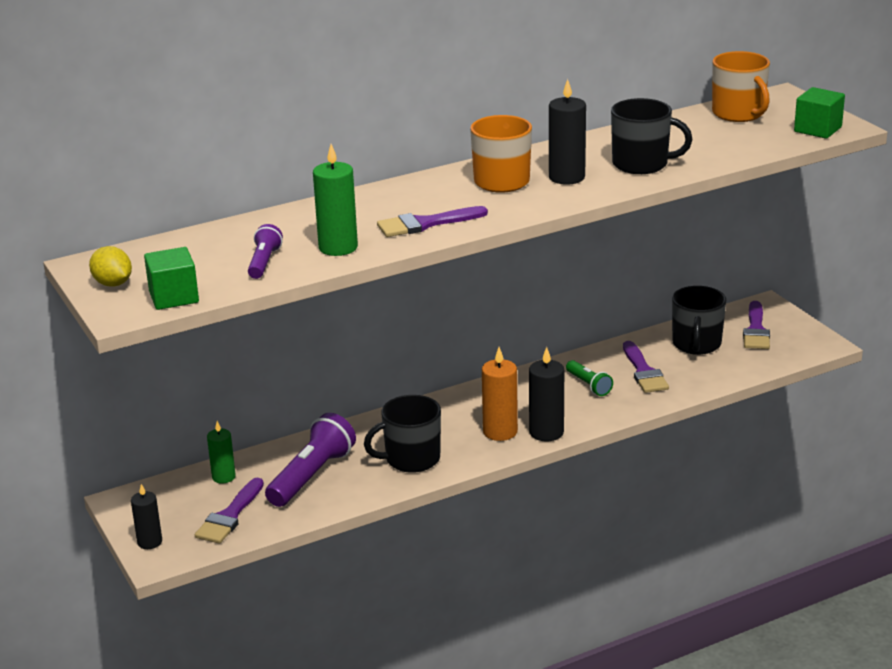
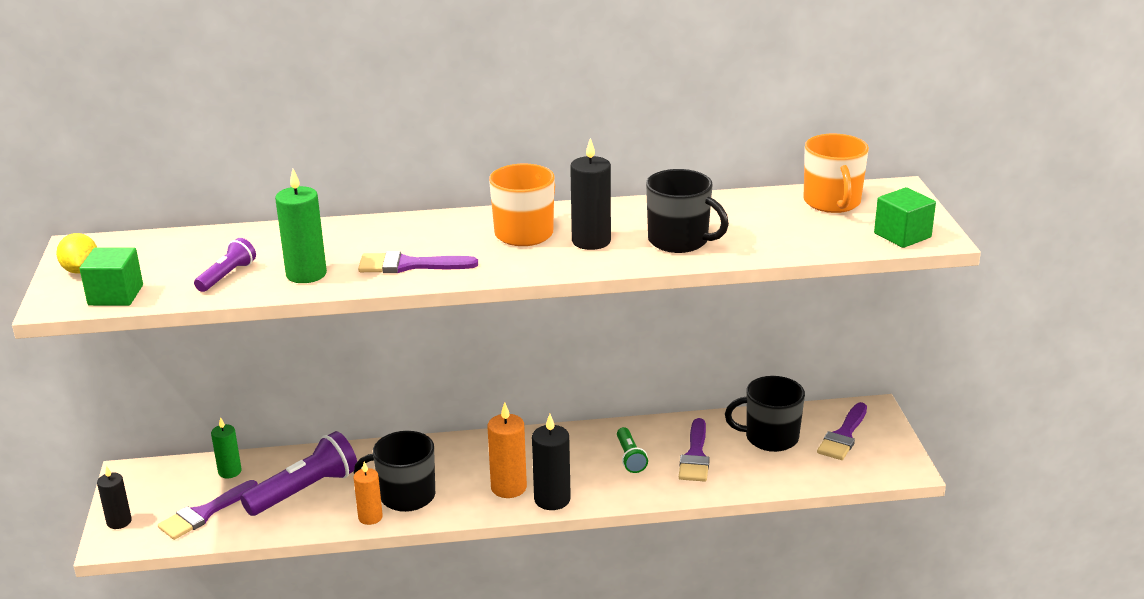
camera: 20 degrees right, 0 degrees up
(393, 483) = (370, 517): none -> orange candle
(696, 344) = (770, 437): black mug -> black mug turned 60 degrees clockwise

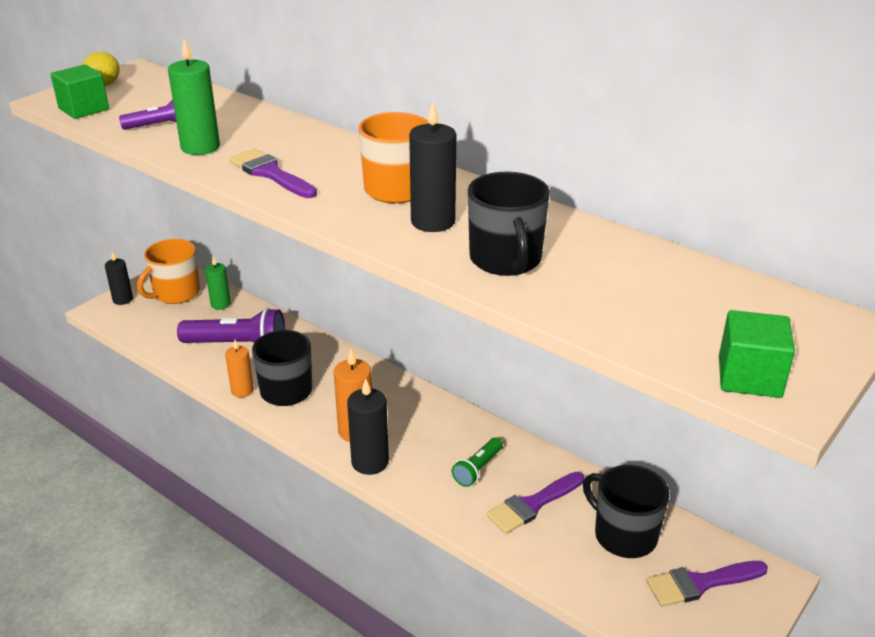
camera: 45 degrees right, 5 degrees up
(204, 513) = (167, 323): purple brush -> none
(832, 202) = (736, 300): orange mug -> orange mug (176, 293)

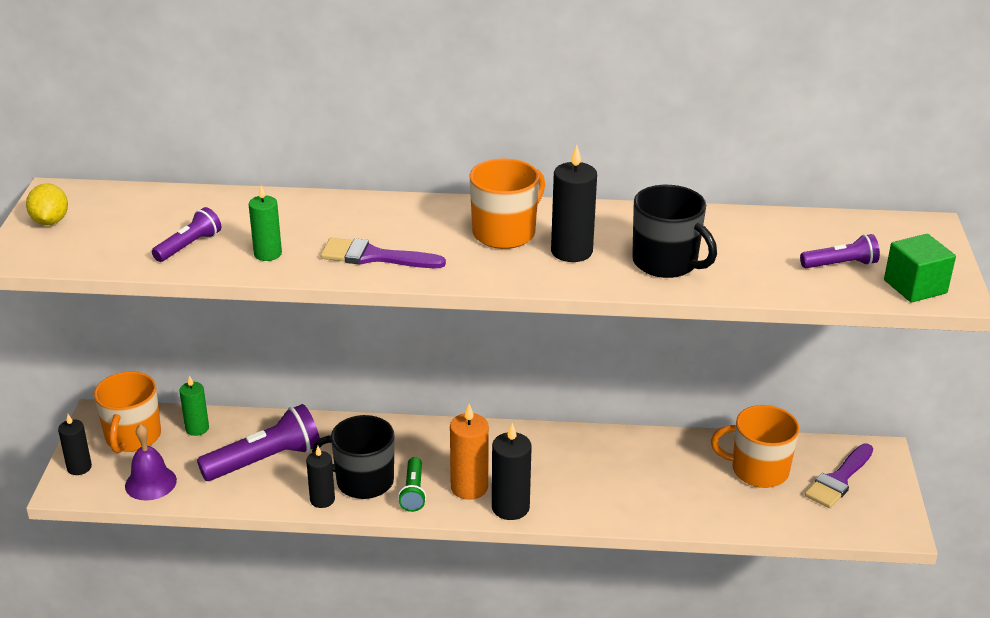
camera: 35 degrees left, 0 degrees up
(84, 109) = (75, 254): green cube -> none
(150, 328) = (150, 483): none -> purple bell
(200, 147) = (268, 254): green candle -> green candle, size x0.66
(242, 390) = (322, 500): orange candle -> black candle
(477, 469) = (603, 472): green flashlight -> green flashlight (413, 492)
(532, 505) = (672, 479): purple brush -> none
(624, 535) = (758, 470): black mug -> orange mug
(688, 324) = (840, 265): none -> purple flashlight

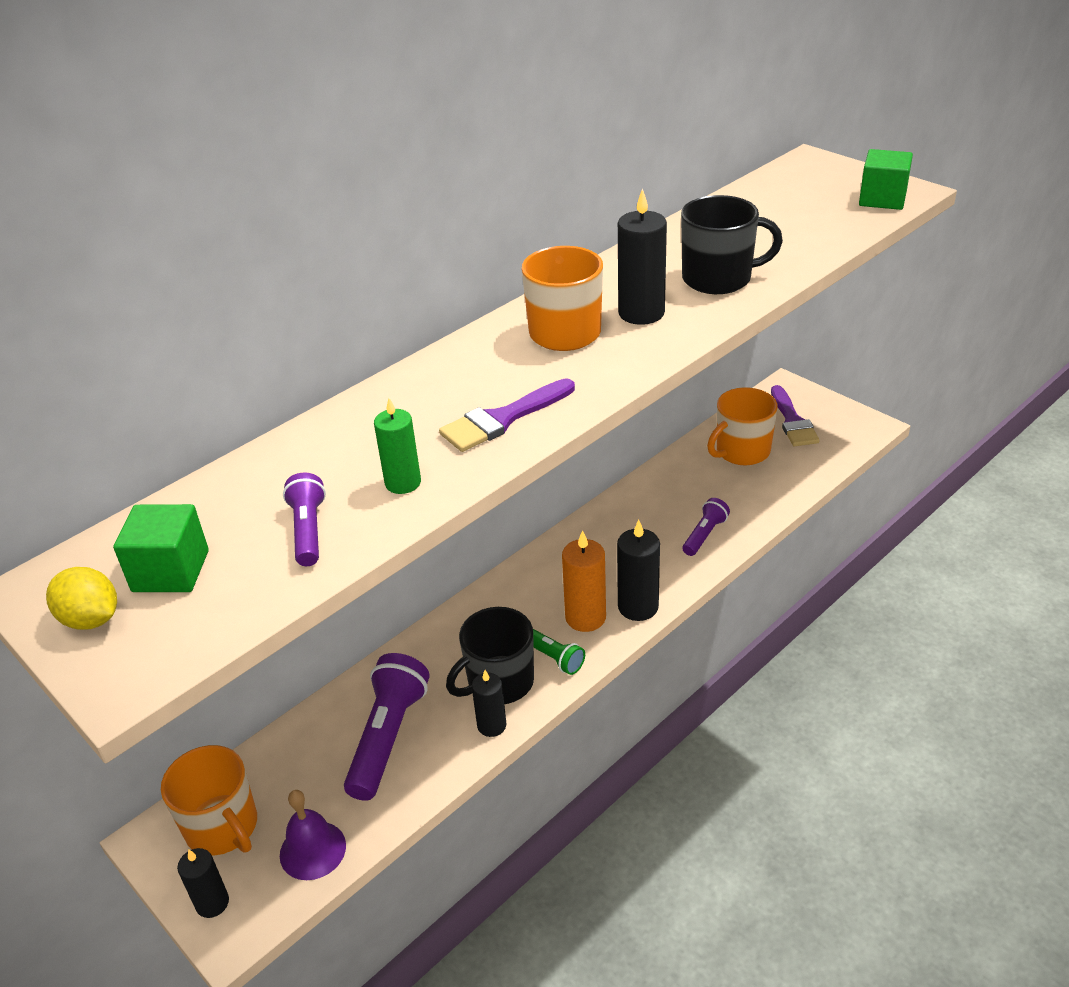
camera: 45 degrees left, 5 degrees up
(110, 223) = (170, 571): none -> green cube
(197, 428) = (277, 765): green candle -> none
(840, 265) = (817, 212): purple flashlight -> purple flashlight (704, 535)

